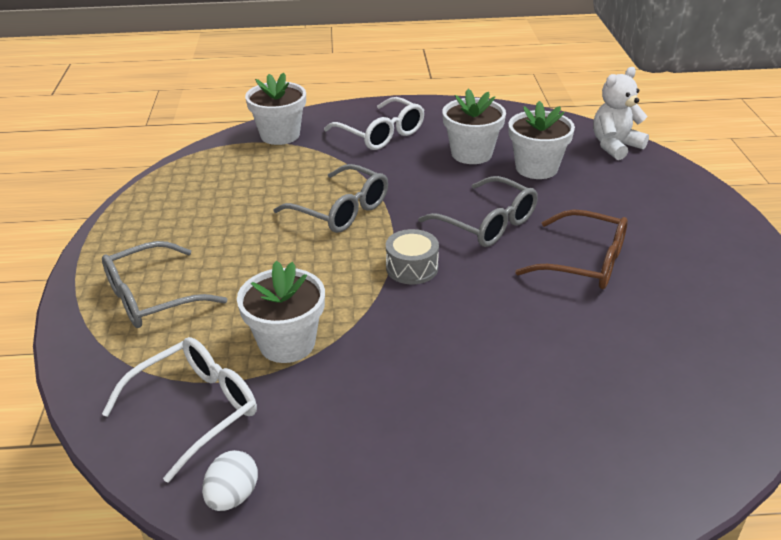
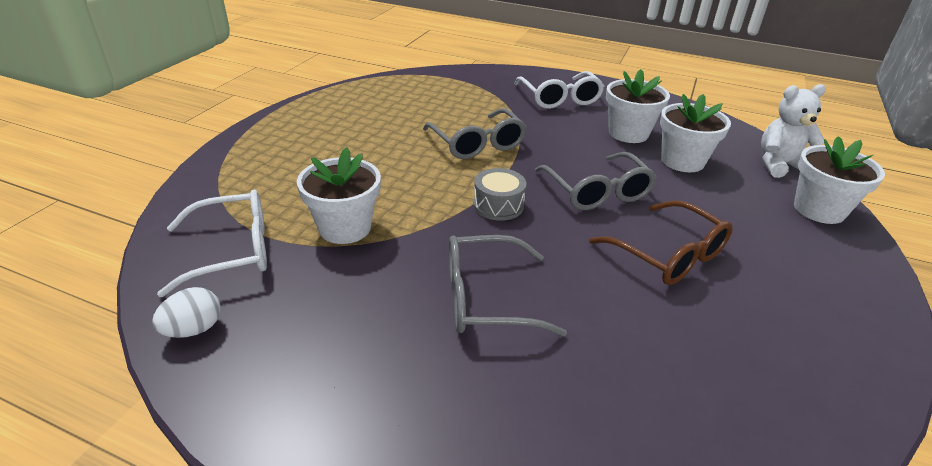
camera: 25 degrees right, 0 degrees up
(152, 297) = (282, 161): grey glasses -> grey glasses (486, 298)
(280, 135) = (477, 79): white flower pot -> white flower pot (819, 209)

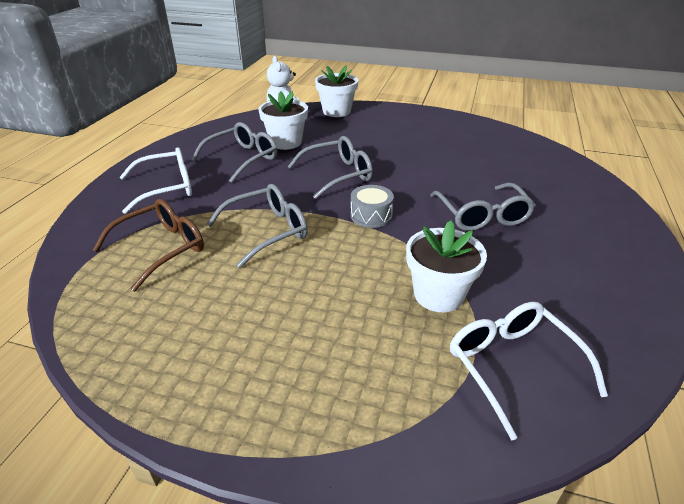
camera: 95 degrees left, 0 degrees up
(194, 329) = (616, 356): white egg -> none
(628, 133) = (242, 159): white flower pot -> grey glasses
(668, 255) = (403, 155): brown glasses -> brown glasses (161, 249)

